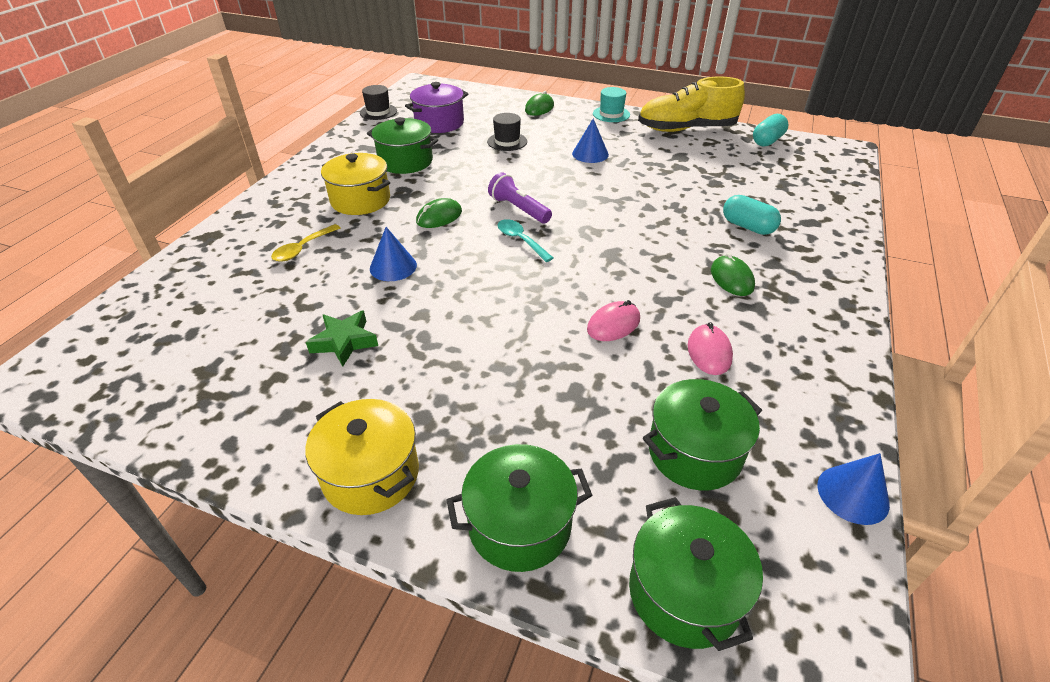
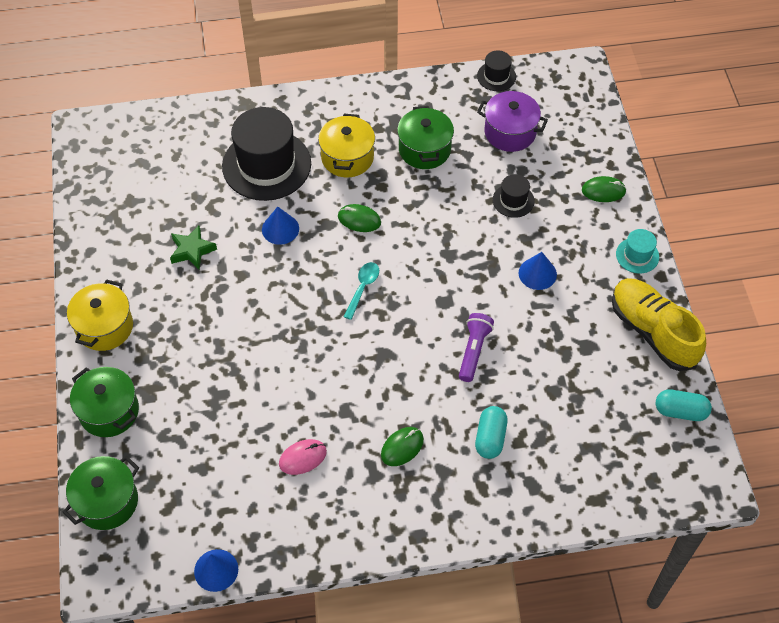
camera: 60 degrees right, 15 degrees up
(303, 248) = (266, 165): yellow spoon -> black hat
(519, 209) = (405, 265): purple flashlight -> purple flashlight (474, 351)
(613, 324) = (298, 390): pink mouse -> none
(694, 452) = (204, 477): green pot -> none

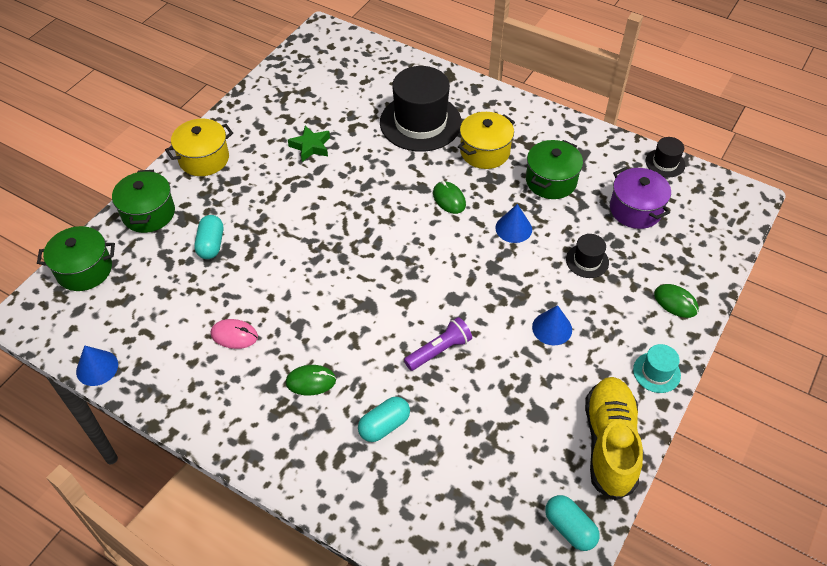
camera: 40 degrees right, 5 degrees down
(198, 398) = (211, 244): none -> turquoise capsule
(280, 229) = (385, 170): blue cone -> blue cone (513, 228)
(363, 288) = (402, 247): turquoise spoon -> none

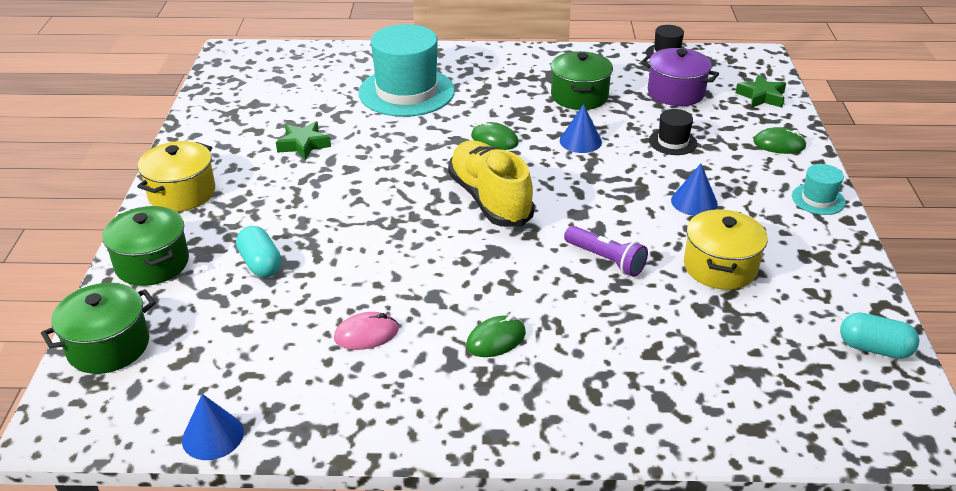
camera: 30 degrees left, 15 degrees down
(384, 425) = (613, 344): turquoise capsule -> none
(420, 122) = (406, 92): black hat -> turquoise hat
(439, 350) = (606, 260): purple flashlight -> purple flashlight turned 105 degrees clockwise
(485, 152) = (494, 94): yellow pot -> yellow pot (720, 267)
(609, 443) = (837, 267): yellow shoe -> yellow shoe (489, 199)
(707, 245) = (761, 97): none -> green star

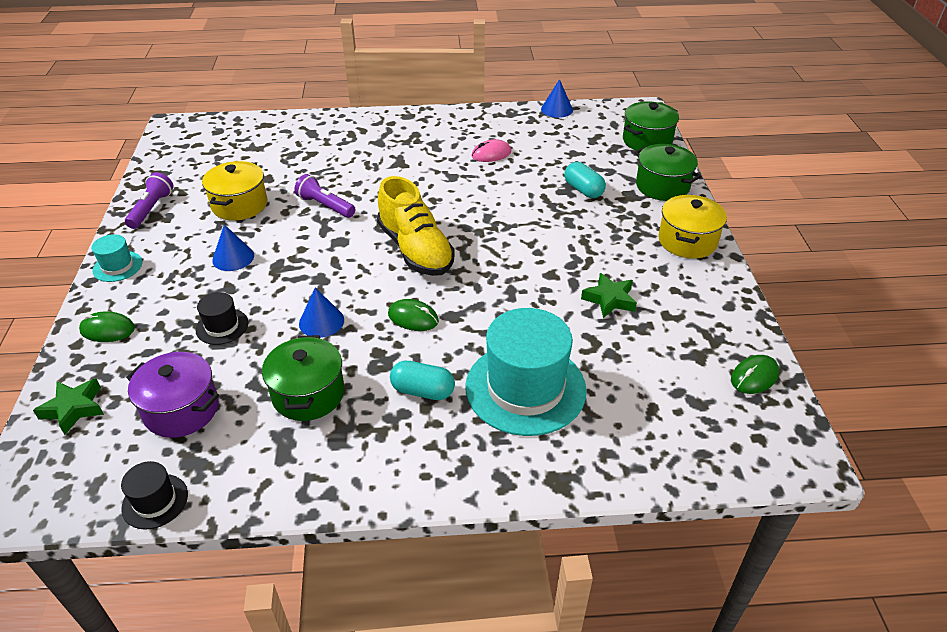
camera: 175 degrees right, 5 degrees up
(496, 339) = (408, 155): green mouse -> green mouse (754, 377)
(834, 268) = (151, 209): none -> purple flashlight
(874, 348) = (166, 162): turquoise capsule -> turquoise capsule (423, 391)

